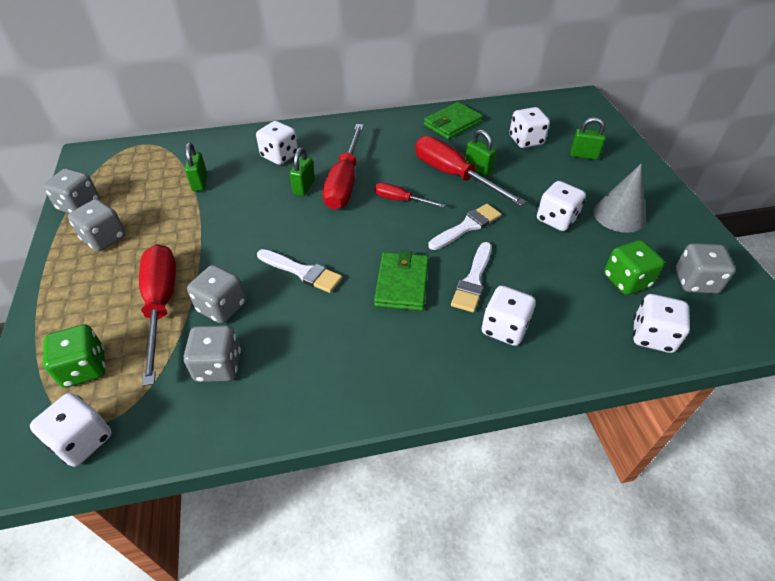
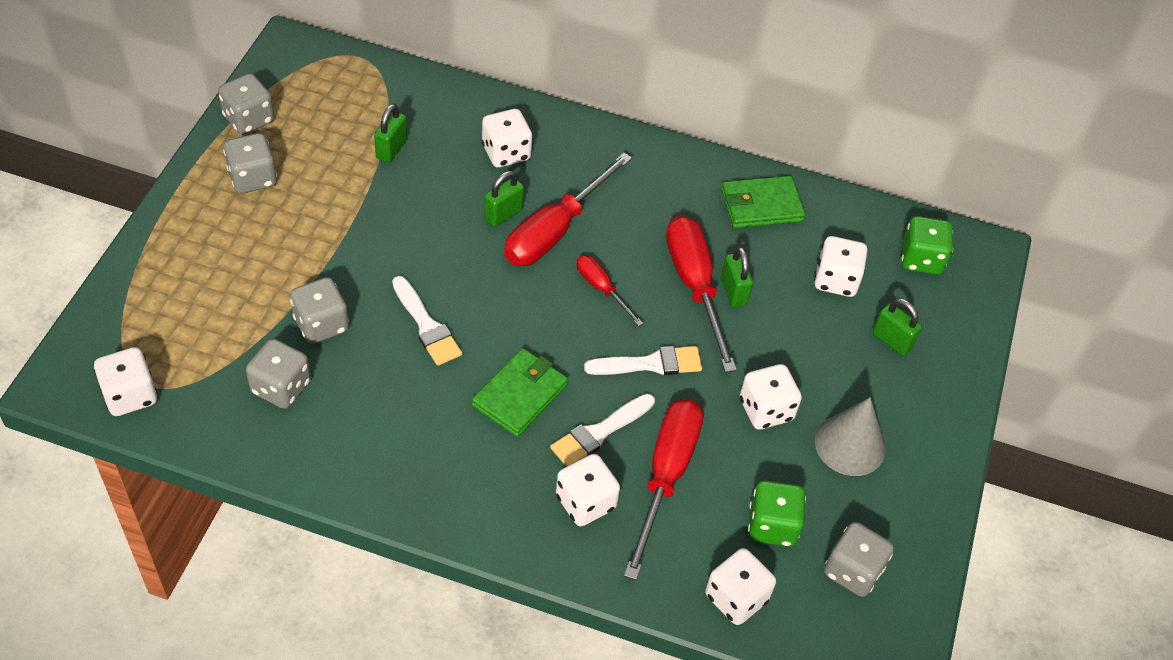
camera: 25 degrees right, 5 degrees up
(84, 368) = (164, 324): green dice -> green dice (921, 259)
(161, 305) = (266, 291): red screwdriver -> red screwdriver (666, 476)

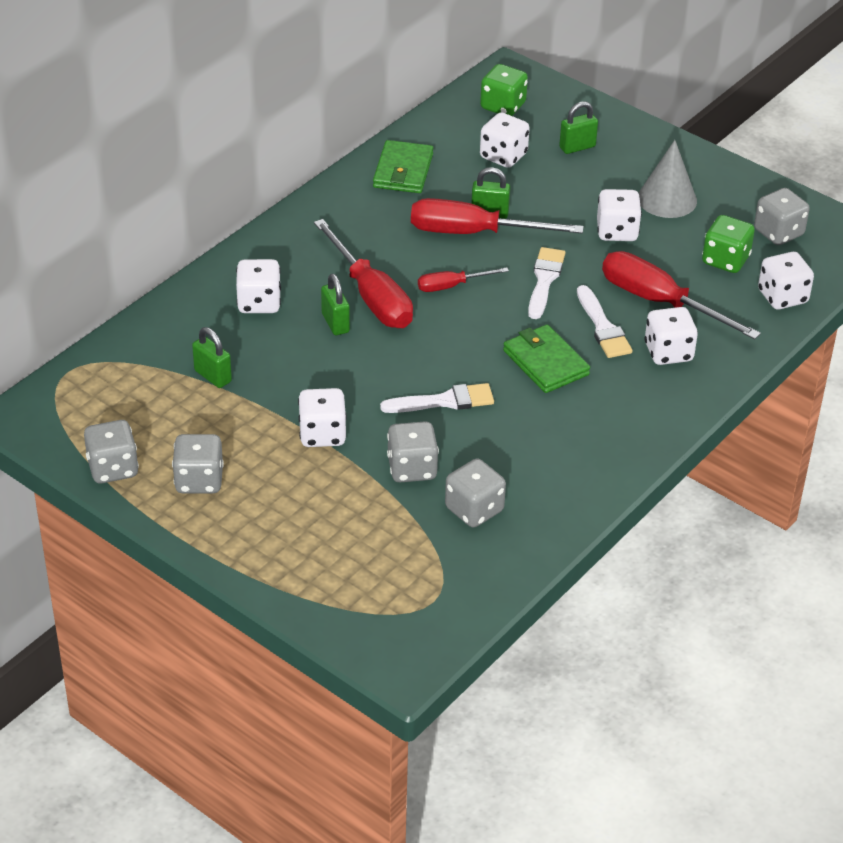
camera: 65 degrees left, 10 degrees down
(130, 395) = (439, 615): white dice -> white dice (322, 434)

